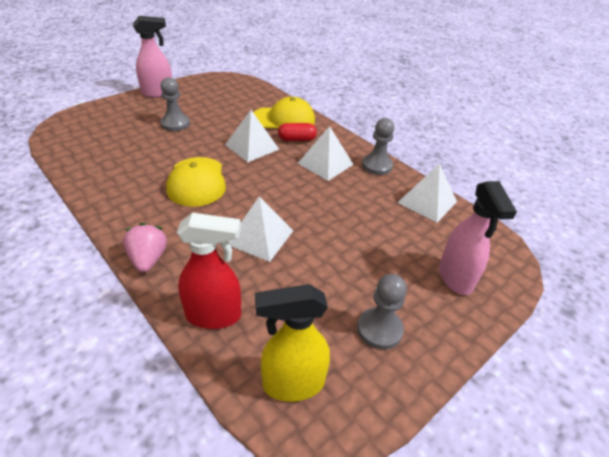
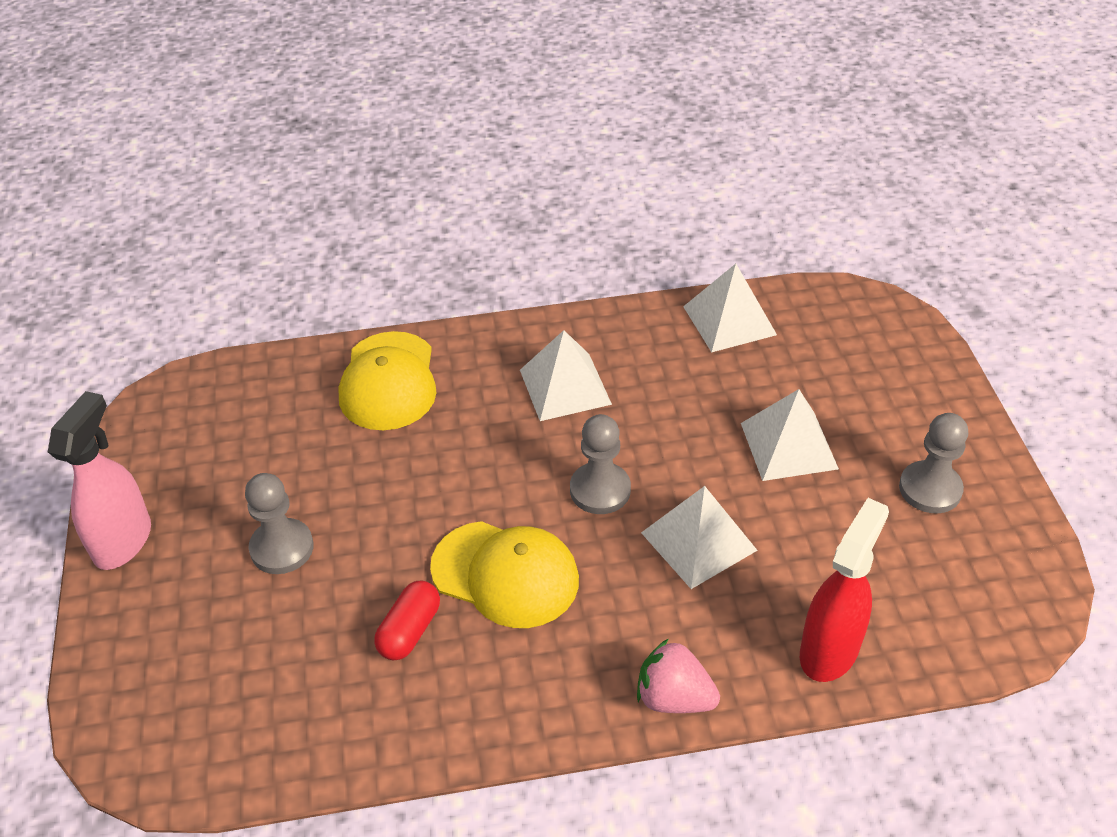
camera: 55 degrees left, 5 degrees up
(252, 147) = (448, 461): white pyramid -> white pyramid (788, 445)
(283, 119) = (388, 381): yellow cap -> yellow cap turned 150 degrees clockwise
(292, 383) = (972, 607): yellow spray bottle -> none
(297, 139) = (468, 391): red capsule -> red capsule (410, 631)
(377, 166) = (611, 329): grey pawn -> grey pawn (600, 490)
(455, 278) = (884, 374): pink spray bottle -> none

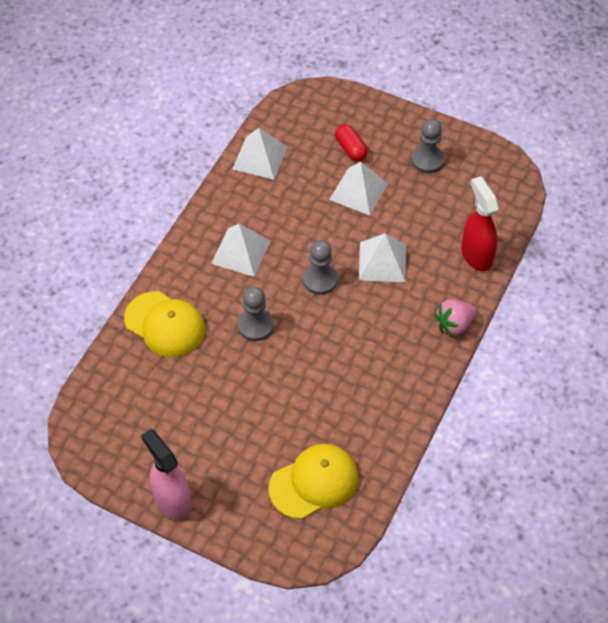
camera: 55 degrees left, 10 degrees up
(282, 548) = (240, 431): grey pawn -> grey pawn (255, 325)
(410, 631) = (337, 403): red capsule -> red capsule (350, 149)
(505, 574) = (337, 347): yellow cap -> yellow cap (314, 482)

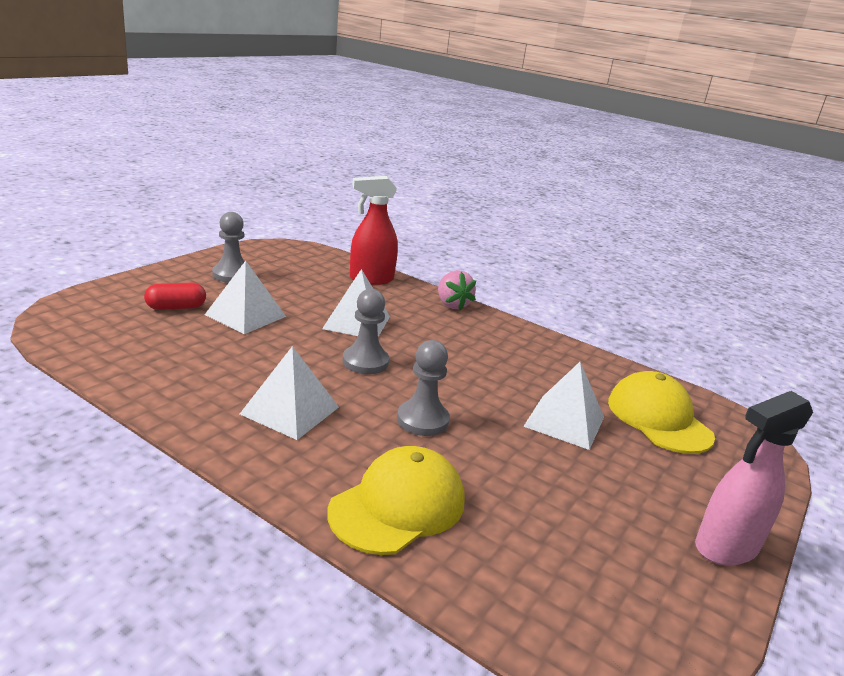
camera: 85 degrees left, 30 degrees down
(259, 158) = (129, 366): white pyramid -> white pyramid (564, 421)

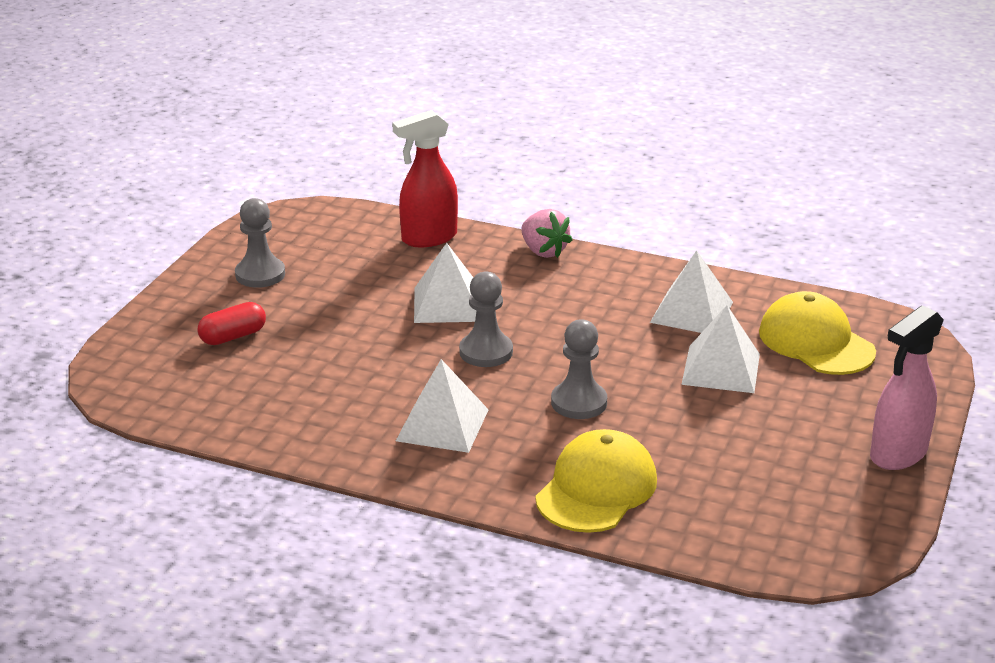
camera: 10 degrees left, 5 degrees up
(245, 315) = (318, 327): white pyramid -> white pyramid (692, 312)

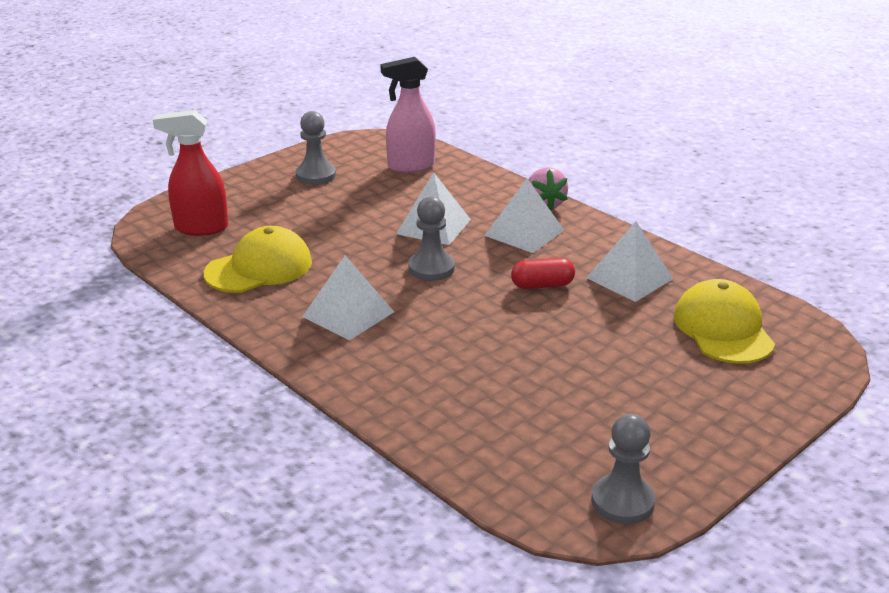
camera: 25 degrees right, 0 degrees up
(233, 336) = (257, 213): red capsule -> red capsule (542, 285)
(428, 238) = (462, 176): red spray bottle -> red spray bottle (201, 228)
(579, 402) = (471, 325): grey pawn -> grey pawn (622, 501)
(596, 488) = (425, 397): yellow cap -> yellow cap (259, 268)
(721, 369) = (616, 329): white pyramid -> white pyramid (524, 232)
(897, 454) = (723, 445): pink spray bottle -> pink spray bottle (410, 166)

